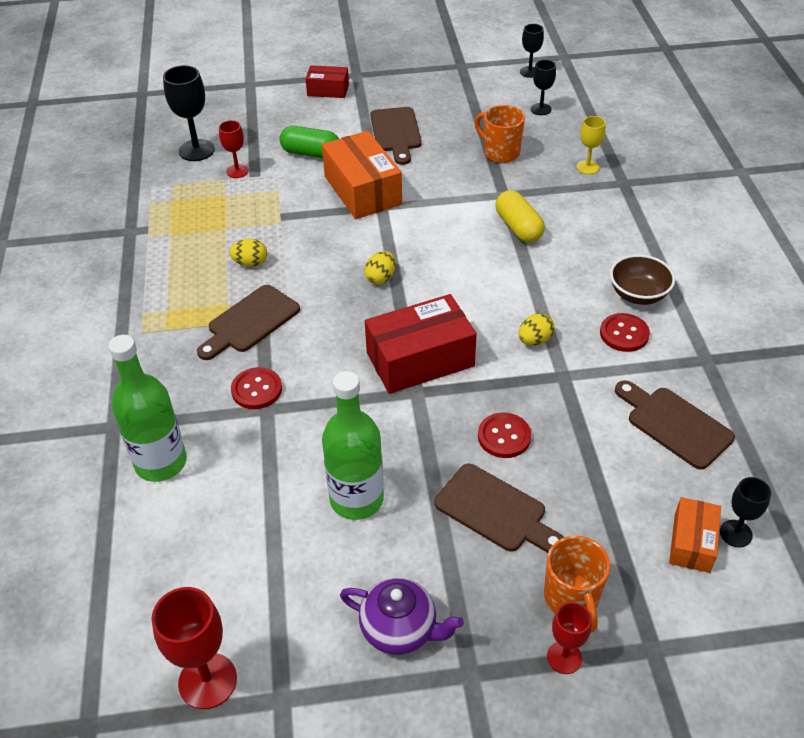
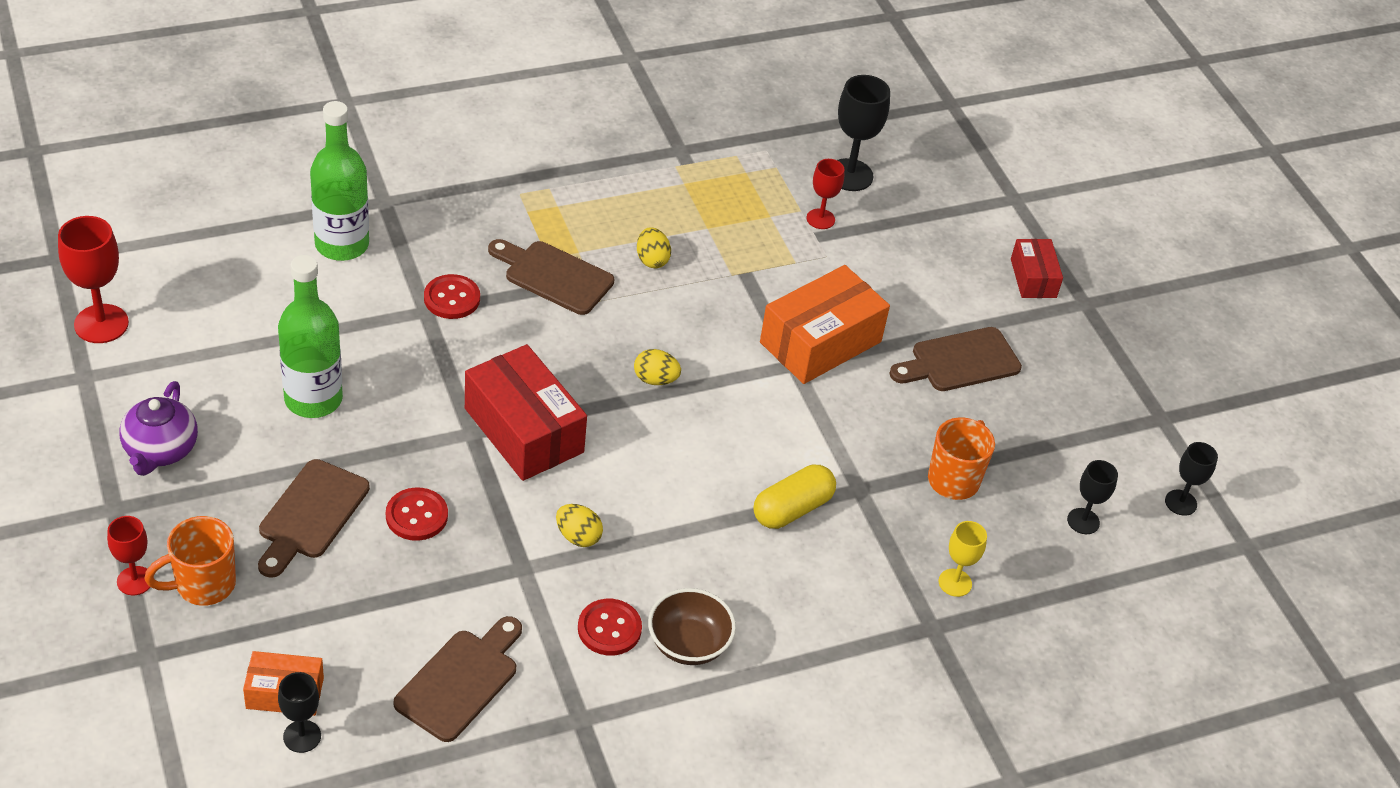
camera: 70 degrees right, 0 degrees up
(311, 153) = (881, 281): green capsule -> none

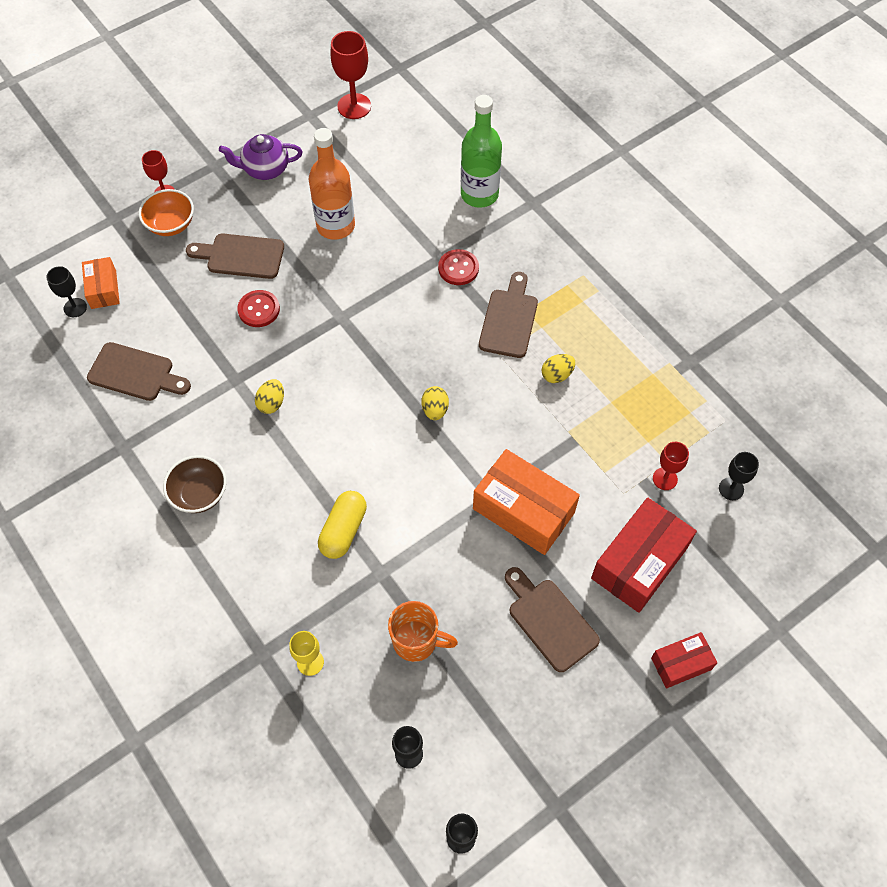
camera: 80 degrees right, 15 degrees up
(203, 585) = (171, 224): orange mug -> orange bowl
(313, 399) = (335, 226): green bottle -> orange bottle
(524, 430) = (354, 345): red box -> red box (639, 563)
(609, 629) = (199, 443): red button -> none
(792, 509) = (343, 530): yellow capsule -> yellow capsule turned 75 degrees clockwise
(850, 175) = (731, 489): black goblet -> black goblet, size x0.61

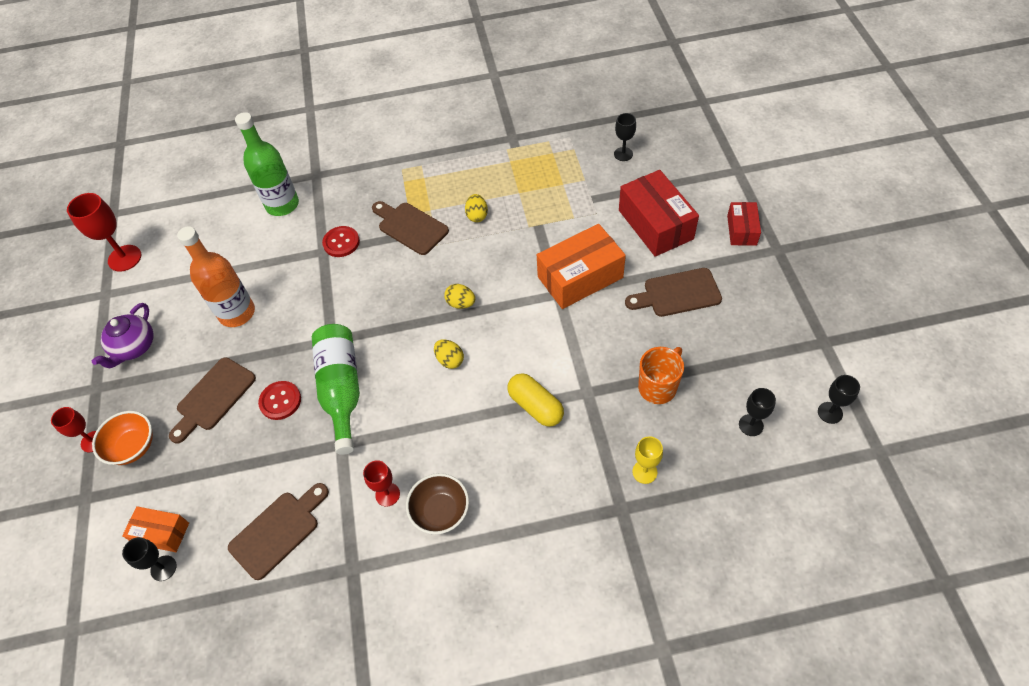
camera: 60 degrees left, 5 degrees down
(271, 403) = (383, 422): yellow egg -> yellow egg (450, 360)
(291, 352) = (341, 389): none -> green bottle
(665, 479) = (597, 186): red goblet -> red goblet (387, 494)

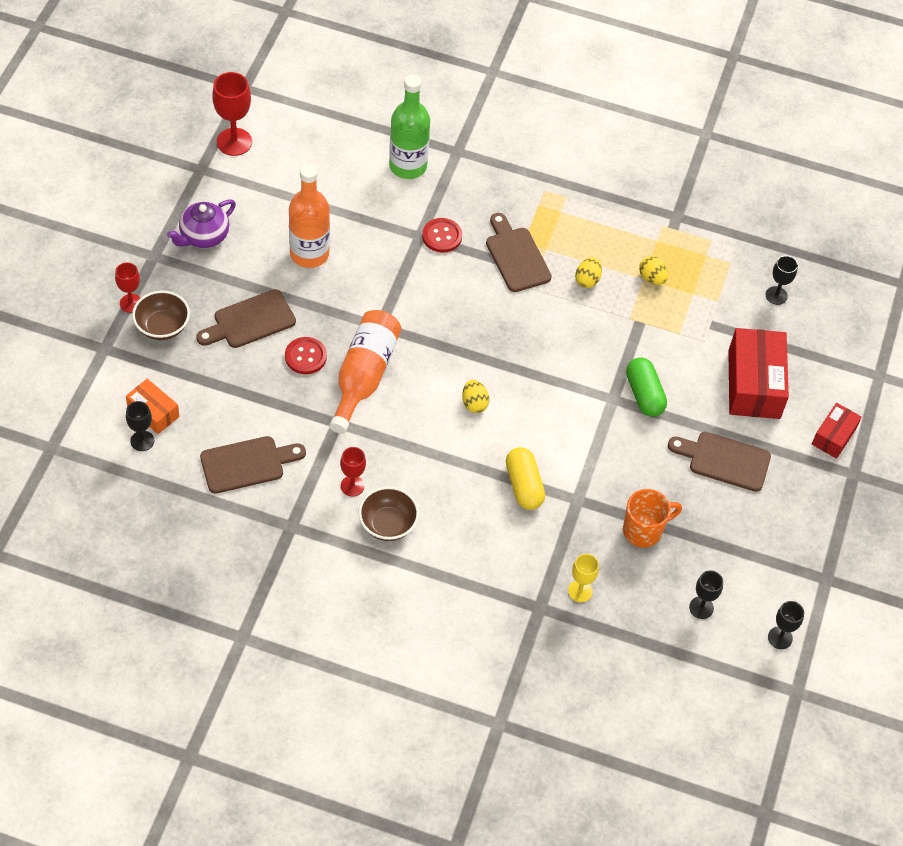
camera: 20 degrees right, 0 degrees up
(133, 447) = (162, 327): orange bowl -> brown bowl
(341, 389) = (364, 376): green bottle -> orange bottle
(461, 303) = (517, 357): yellow egg -> yellow egg (652, 278)
(580, 277) = (644, 394): orange box -> green capsule

